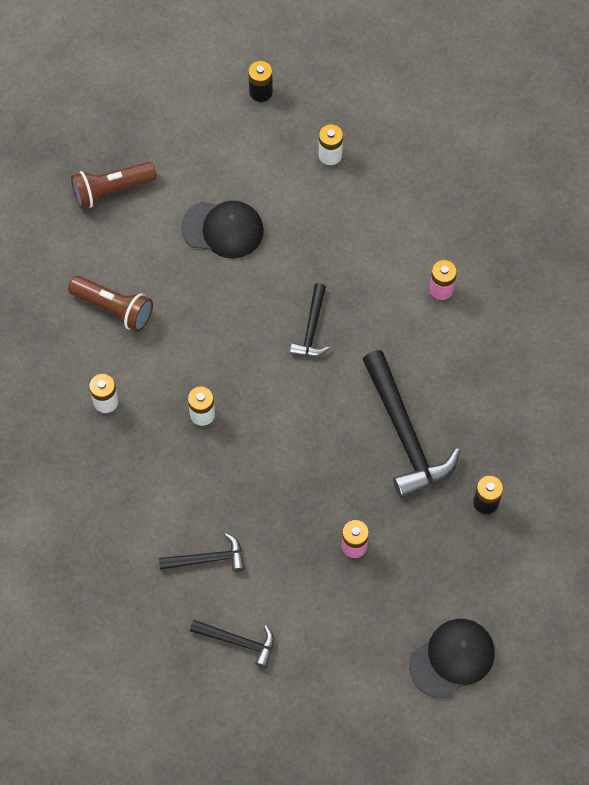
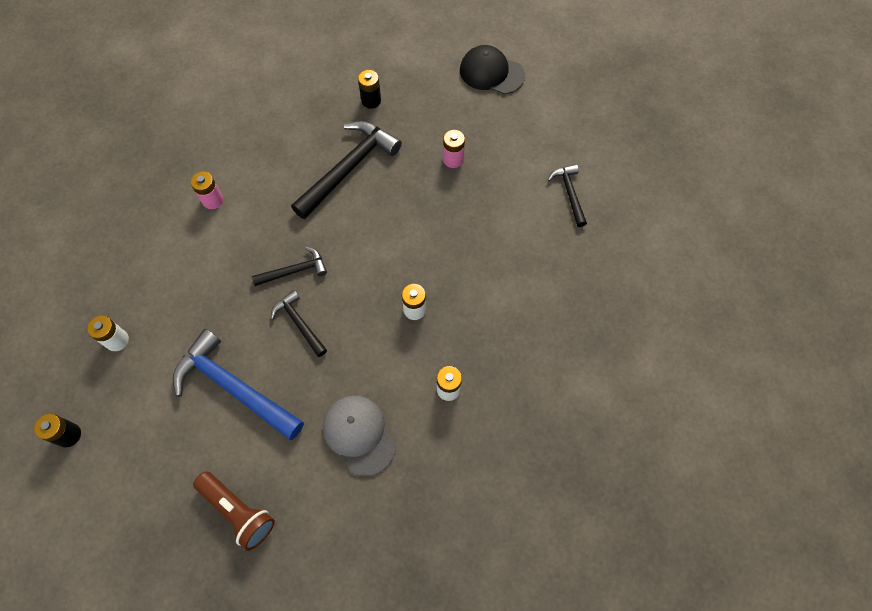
camera: 120 degrees left, 0 degrees up
(114, 308) = (359, 435): brown flashlight -> grey cap
(207, 559) = (525, 244): black hammer -> black hammer (299, 323)
(223, 229) = (234, 387): black cap -> blue hammer

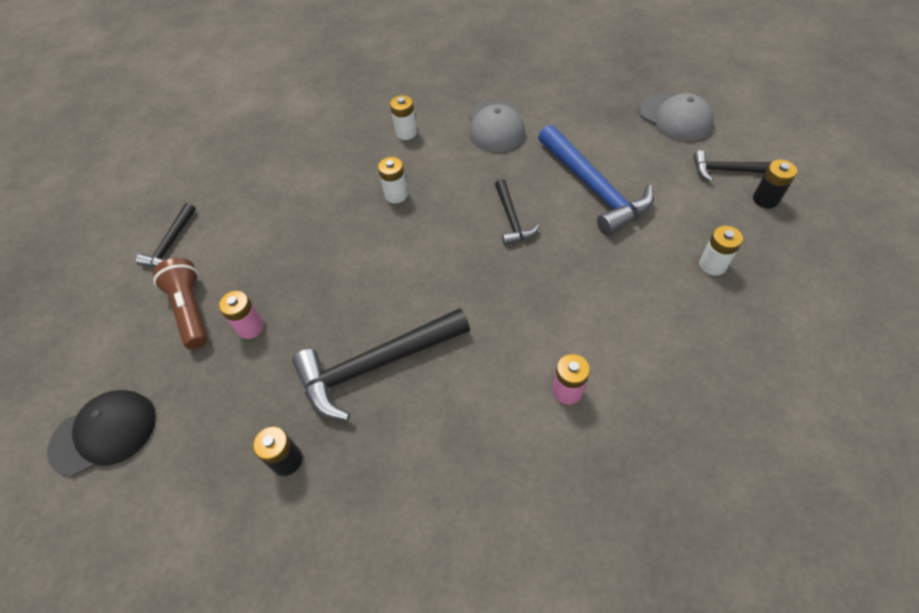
camera: 150 degrees left, 10 degrees down
(165, 527) = (675, 118): none -> grey cap
(238, 511) = (612, 111): brown flashlight -> brown flashlight (191, 310)
(294, 270) = (496, 268): black hammer -> black hammer (727, 170)
(491, 73) = (104, 433): black cap -> black cap turned 75 degrees counterclockwise

